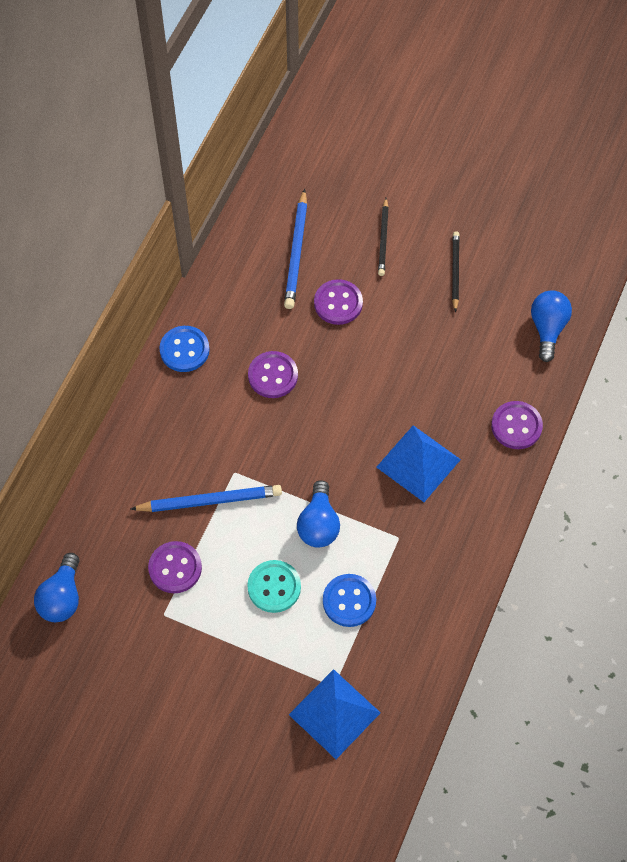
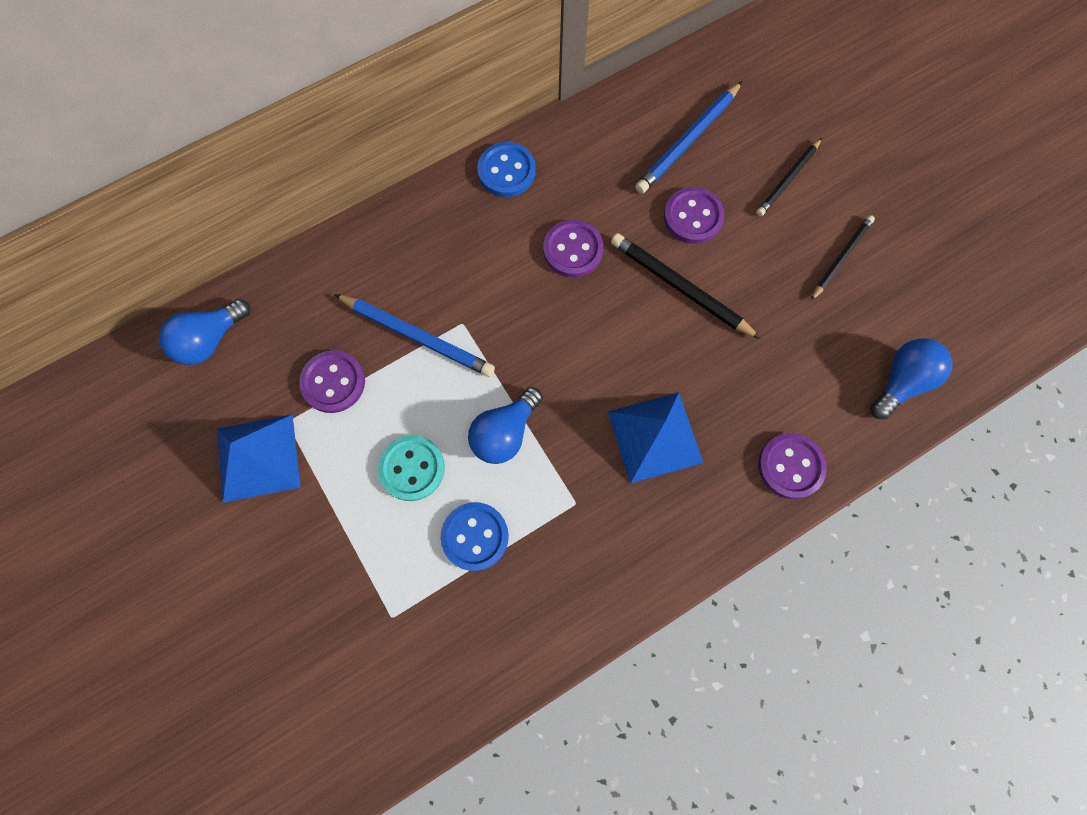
camera: 35 degrees right, 10 degrees up
(334, 713) = (370, 648): blue pyramid -> blue pyramid (258, 457)
(364, 356) = (680, 287): none -> black pencil

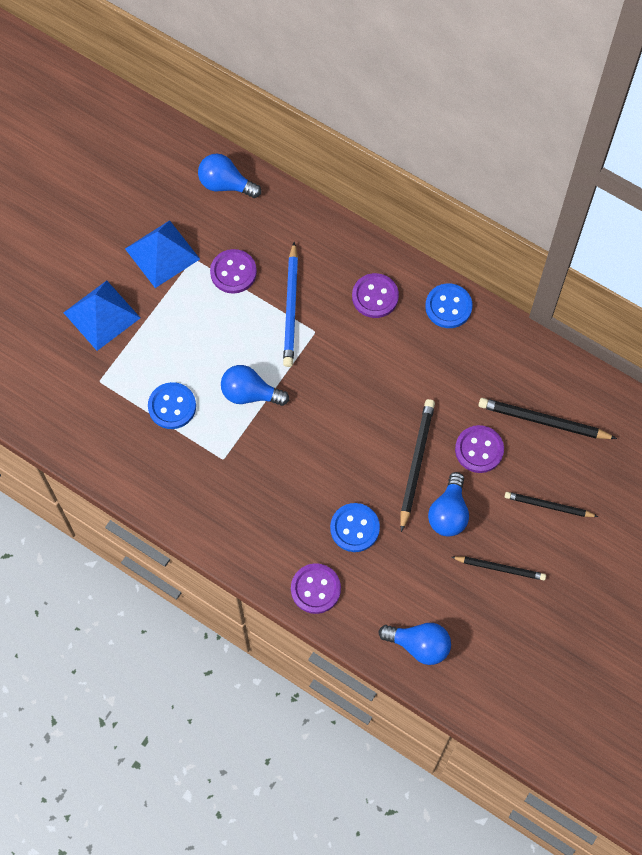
camera: 65 degrees right, 5 degrees down
(412, 468) = (198, 348): turquoise button -> none
(573, 250) = (408, 378): purple button -> purple button (375, 296)
(655, 437) = (294, 491): blue pyramid -> blue pyramid (102, 315)
(688, 141) = (543, 421): blue pencil -> black pencil
(731, 388) = (354, 528): none -> blue button
(755, 280) = (448, 513): none -> blue light bulb

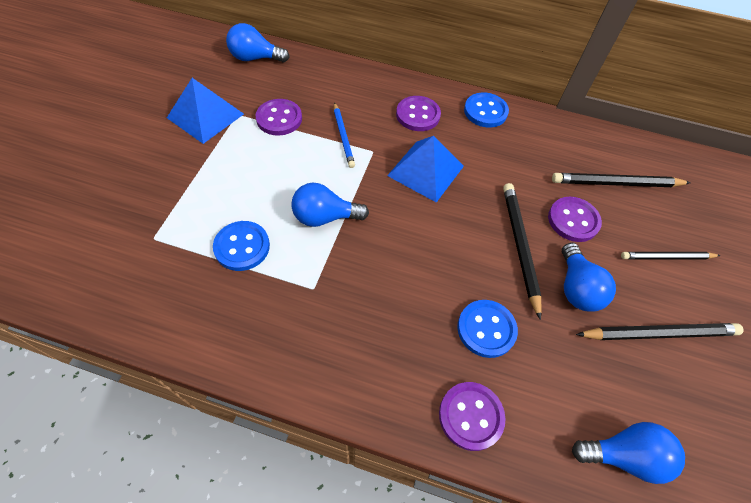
camera: 20 degrees left, 10 degrees down
(102, 315) = (149, 176): blue pyramid -> blue pyramid (426, 171)
(291, 308) = (343, 136): blue pencil -> blue pencil, size x0.66
(500, 568) = (659, 333): black pencil -> black pencil, size x1.52

